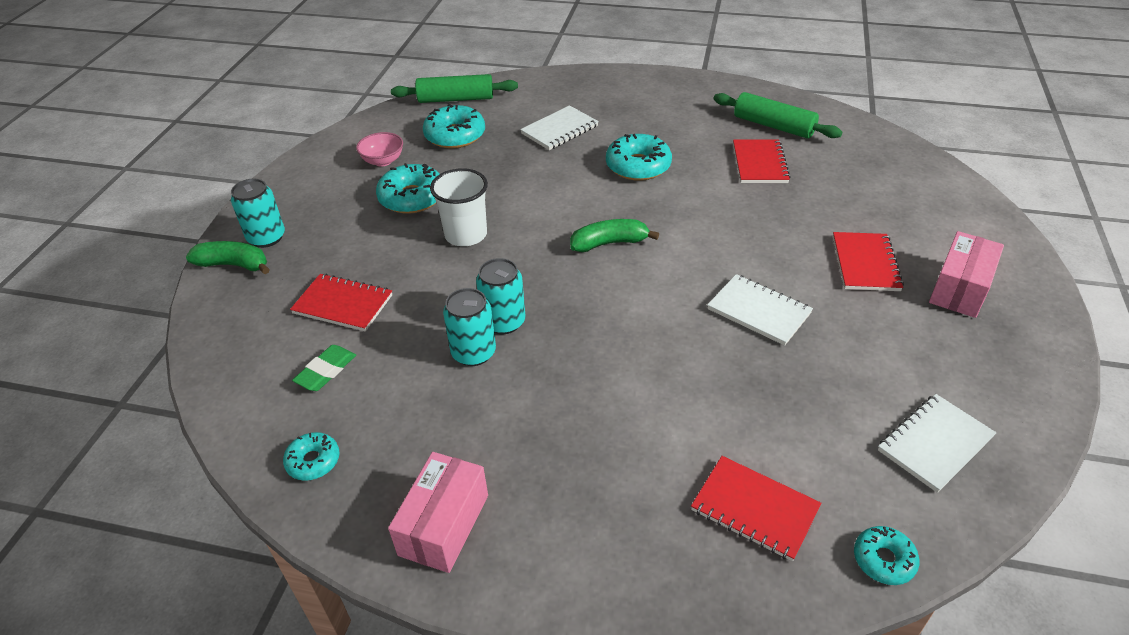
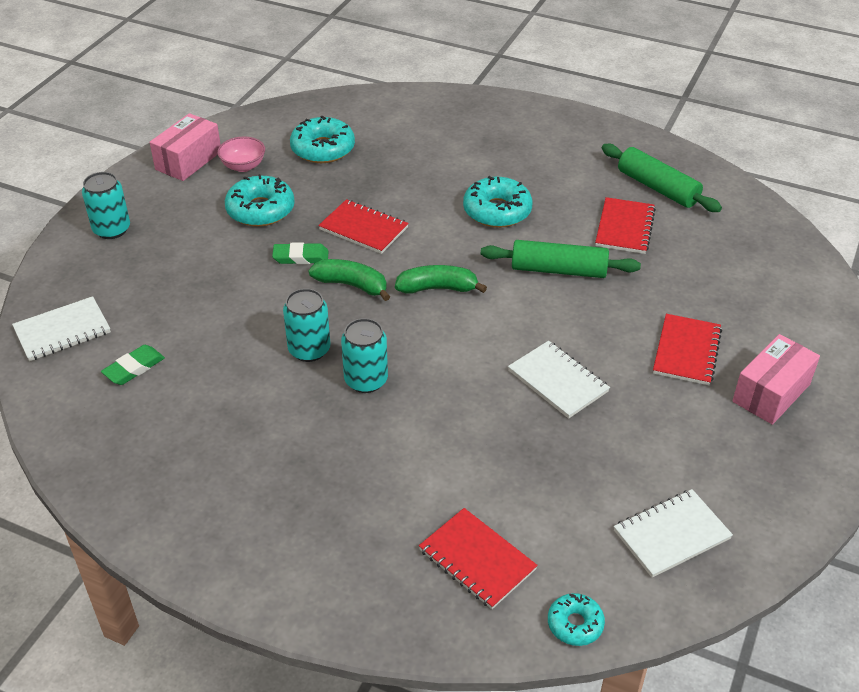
camera: 10 degrees right, 0 degrees up
(234, 265) = (75, 252): green banana -> green banana (351, 285)
(313, 461) = (102, 447): turquoise donut -> none
(343, 304) = (165, 307): red notebook -> red notebook (363, 229)
(444, 524) = (199, 521): pink box -> pink box (188, 160)
(456, 99) = (336, 108): green rolling pin -> green rolling pin (558, 270)
(466, 235) = (301, 257): white cup -> green eraser
(473, 353) = (272, 374): turquoise can -> turquoise can (366, 380)
(559, 130) = (431, 158): white notebook -> white notebook (62, 331)

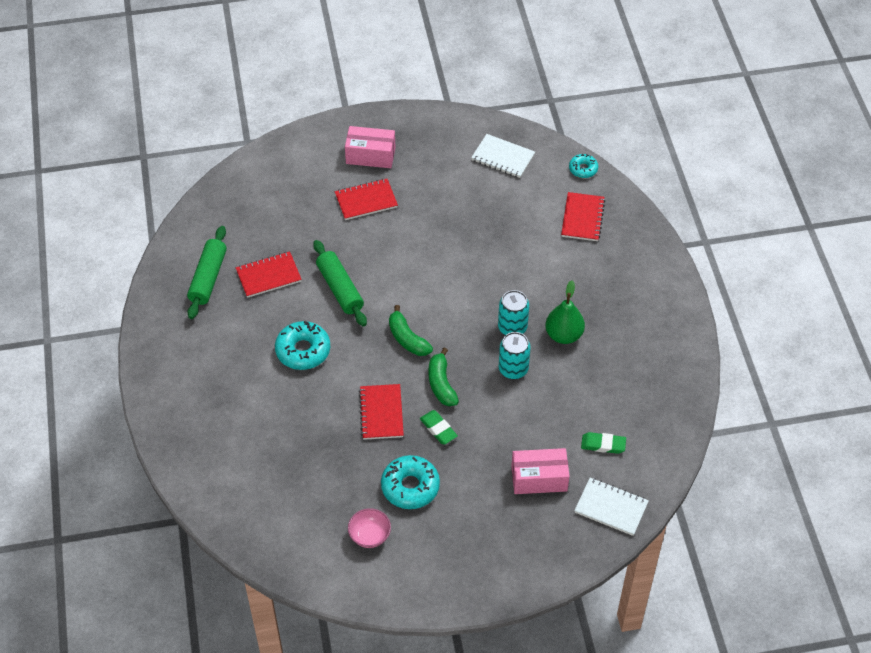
camera: 125 degrees left, 10 degrees up
(112, 229) = (504, 562): turquoise can -> none
(188, 160) = (391, 578): pink box -> pink box (539, 478)
(307, 420) = (564, 335): none -> green pear
(323, 149) = (308, 499): turquoise donut -> none
(558, 381) = (438, 244): white notebook -> none

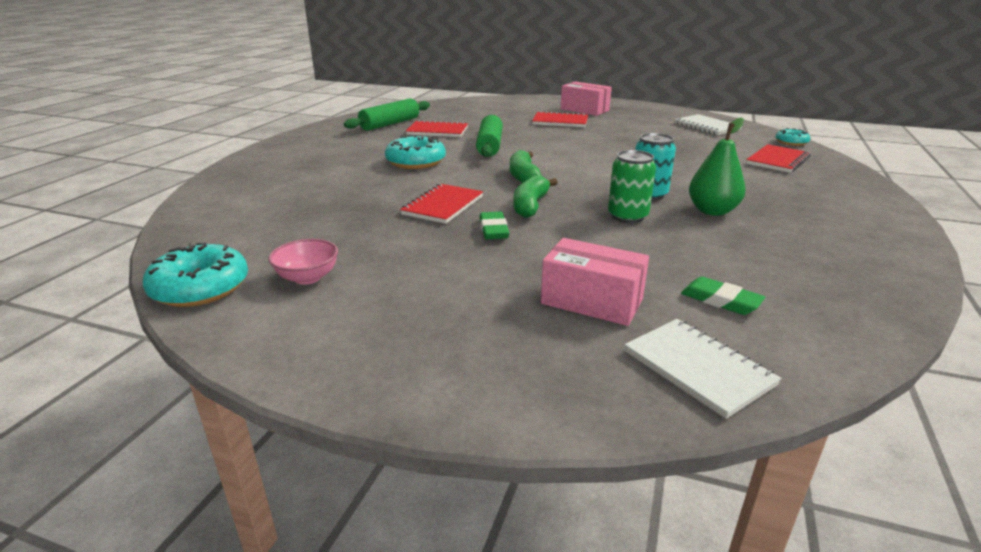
camera: 30 degrees right, 25 degrees down
(410, 487) = (408, 257): turquoise donut -> turquoise donut (200, 288)
(513, 369) = (627, 216): turquoise can -> green can

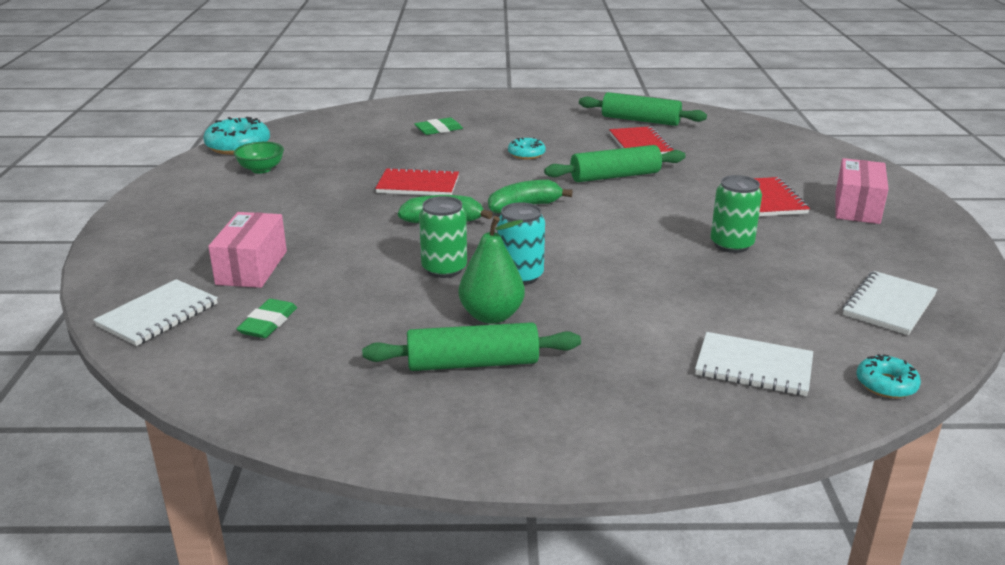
camera: 70 degrees right, 0 degrees up
(307, 277) = (261, 169): pink bowl -> green bowl
(416, 162) = (526, 154): turquoise donut -> turquoise donut, size x0.58
(493, 229) = (375, 213): green eraser -> green eraser (438, 130)
(621, 139) = (731, 245): none -> green can
(777, 160) = (753, 367): red notebook -> white notebook
(785, 226) = (472, 363): none -> green rolling pin

